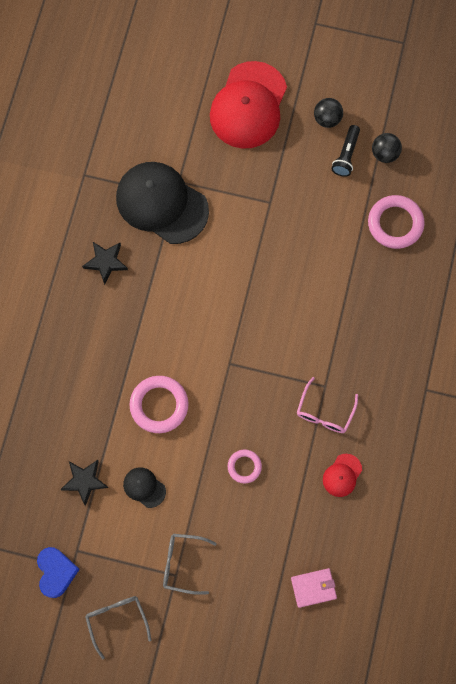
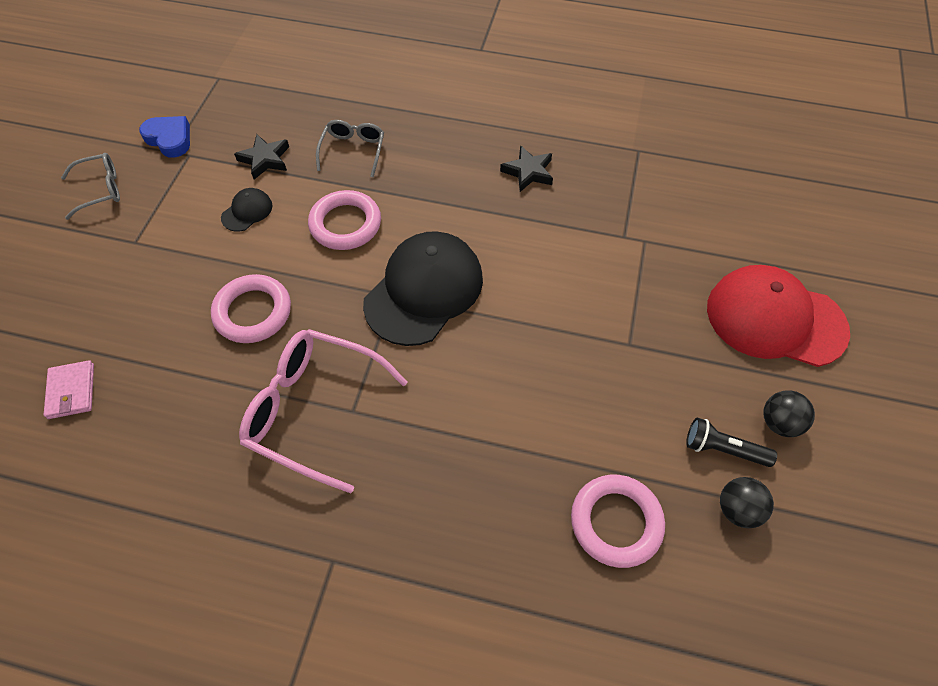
camera: 90 degrees right, 15 degrees down
(56, 572) = (169, 139): blue heart -> blue heart turned 135 degrees counterclockwise
(162, 203) = (611, 223): black cap -> black cap (424, 290)
(182, 563) = (146, 248): grey glasses -> grey glasses (353, 150)
(244, 466) = (253, 312): pink ring -> pink ring, size x1.74
(324, 412) = (313, 410): pink glasses -> pink glasses, size x1.78
(342, 475) = (218, 431): red cap -> none

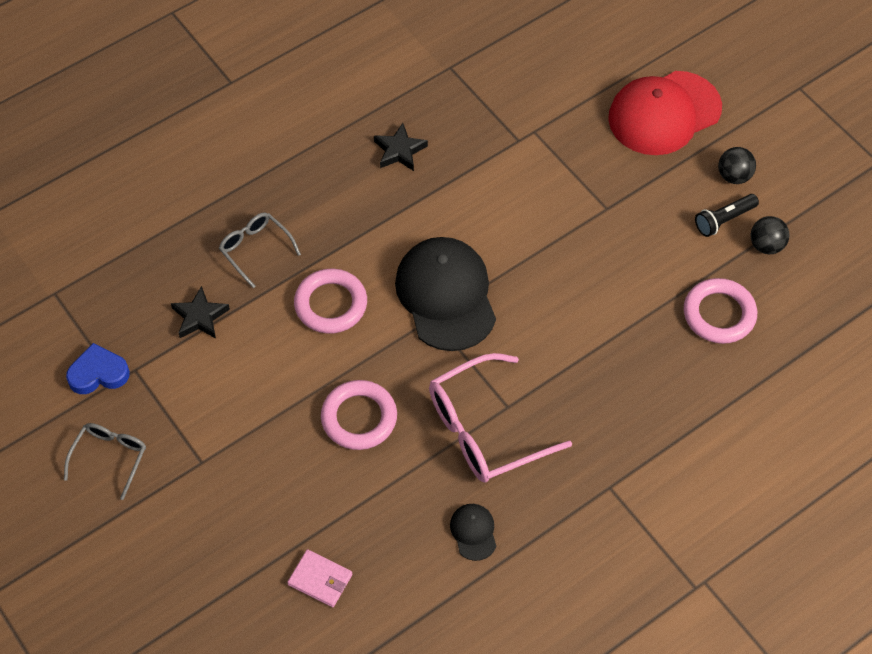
camera: 50 degrees left, 0 degrees up
(247, 211) = (248, 363): black cap -> black cap (473, 532)

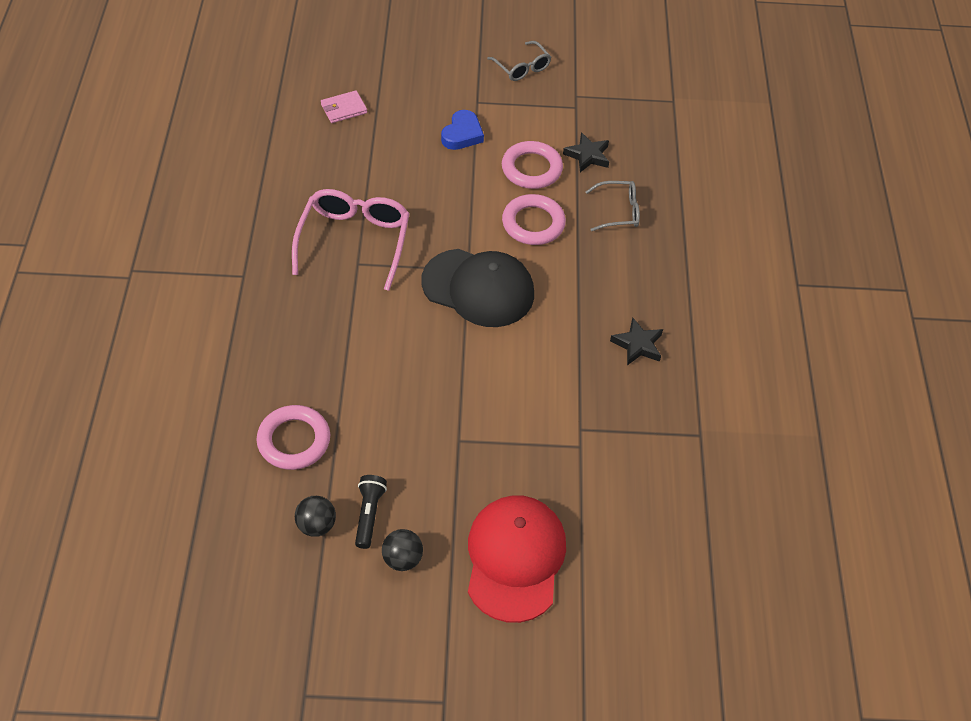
camera: 125 degrees right, 5 degrees down
(98, 373) = (589, 91): blue heart -> blue heart (462, 134)
(359, 418) = (430, 186): pink ring -> pink ring (531, 169)
(473, 532) = (293, 191): black cap -> none

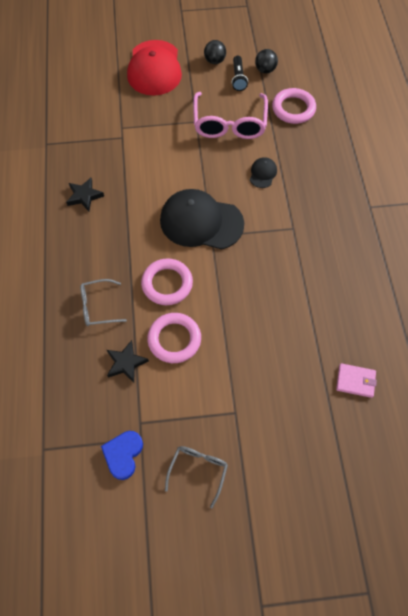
camera: 175 degrees right, 10 degrees up
(344, 109) = (355, 381): pink wallet -> pink wallet turned 45 degrees clockwise
(354, 241) = (301, 246): pink glasses -> pink glasses (229, 124)
(376, 341) = (263, 173): none -> black cap
(462, 134) = (241, 369): blue heart -> blue heart (123, 454)
(522, 68) = (198, 470): grey glasses -> grey glasses turned 60 degrees clockwise

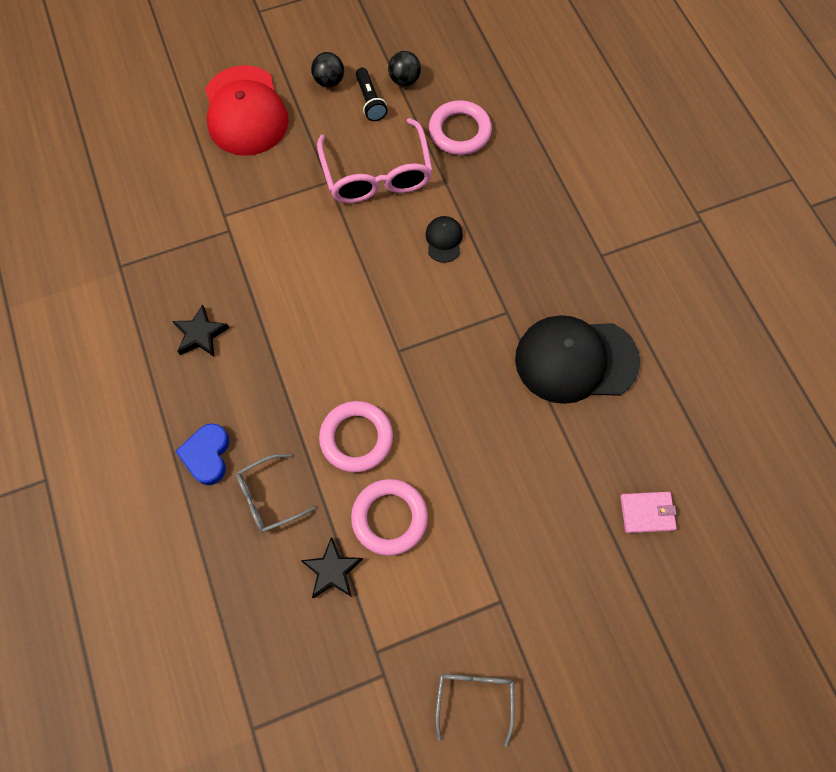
camera: 15 degrees left, 5 degrees up
(123, 454) = (366, 704): blue heart -> blue heart (207, 455)
(201, 222) = (378, 333): black cap -> black cap (575, 360)

